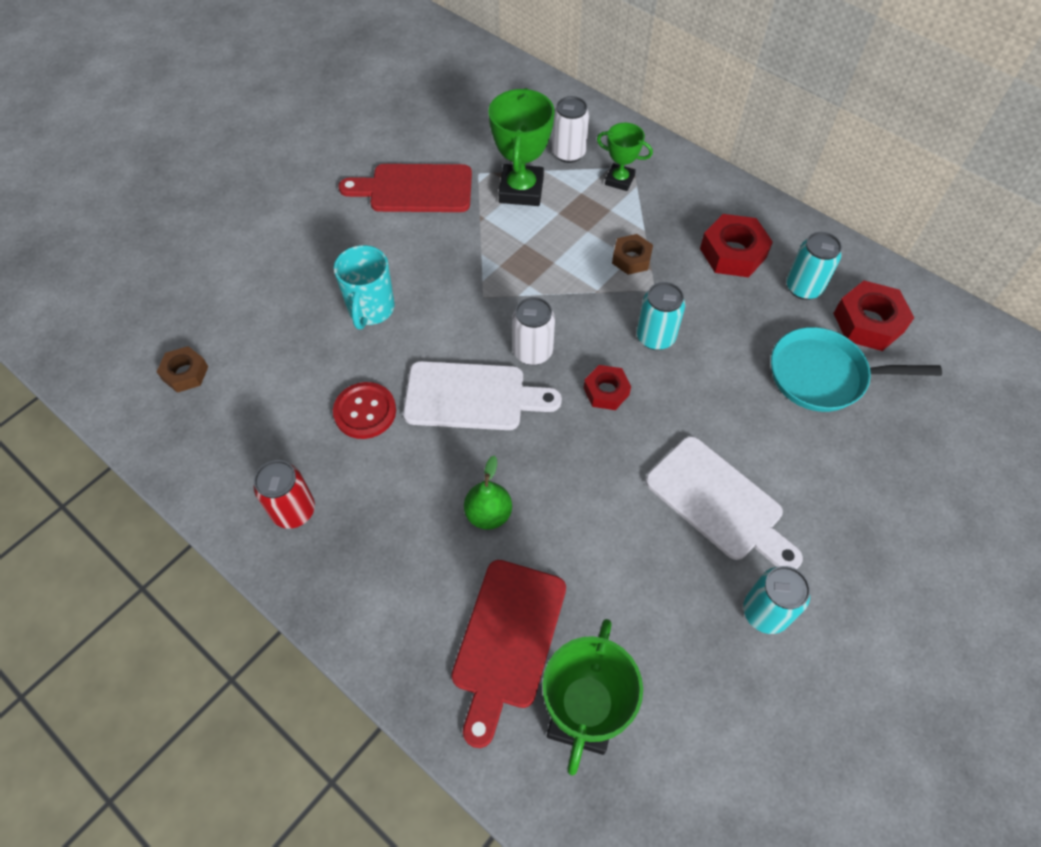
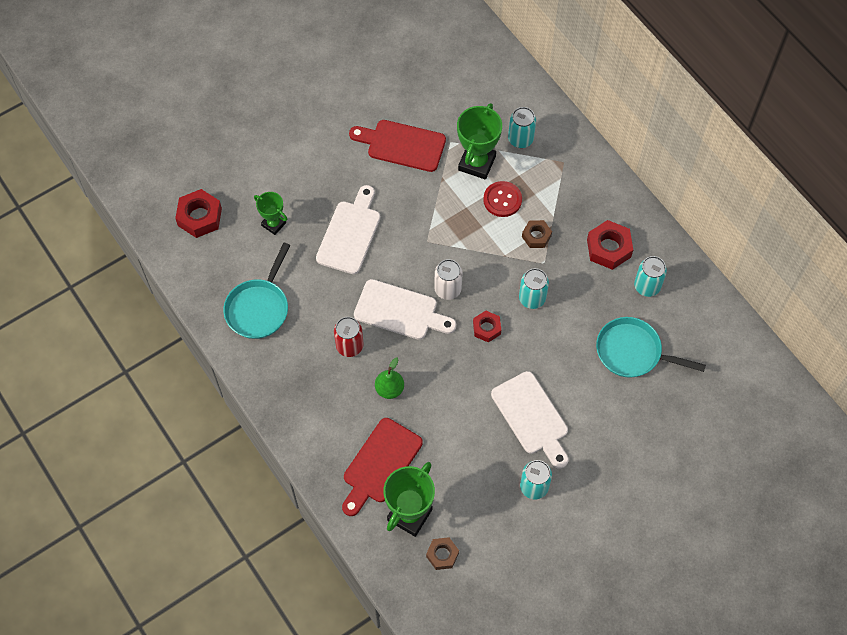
camera: 15 degrees right, 5 degrees up
(185, 373) = (223, 251): brown nut -> brown nut (442, 555)
(254, 441) = (259, 308): none -> turquoise pan
(294, 510) = (274, 358): red can -> red can (349, 346)
(365, 411) = (330, 305): red button -> red button (502, 200)
(371, 309) = (350, 233): turquoise mug -> white cutting board
(568, 153) = (520, 139): white can -> turquoise can
(619, 180) = (550, 171): green trophy -> green trophy (273, 224)
(868, 322) = (680, 322): red nut -> red nut (200, 217)

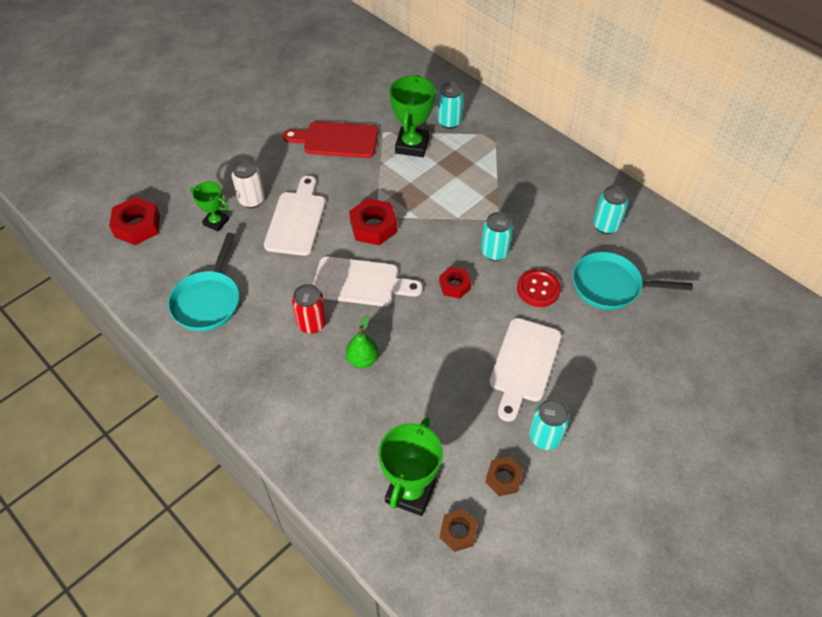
camera: 10 degrees left, 10 degrees down
(380, 464) = (366, 440): red cutting board -> none
(447, 289) = (406, 256): white can -> white can (252, 200)
(502, 200) = (444, 172): red button -> red button (538, 289)
(532, 417) = (524, 364): white cutting board -> white cutting board turned 60 degrees clockwise
(536, 236) = (485, 197): brown nut -> brown nut (503, 478)
(609, 248) = (558, 198): red nut -> red nut (373, 227)

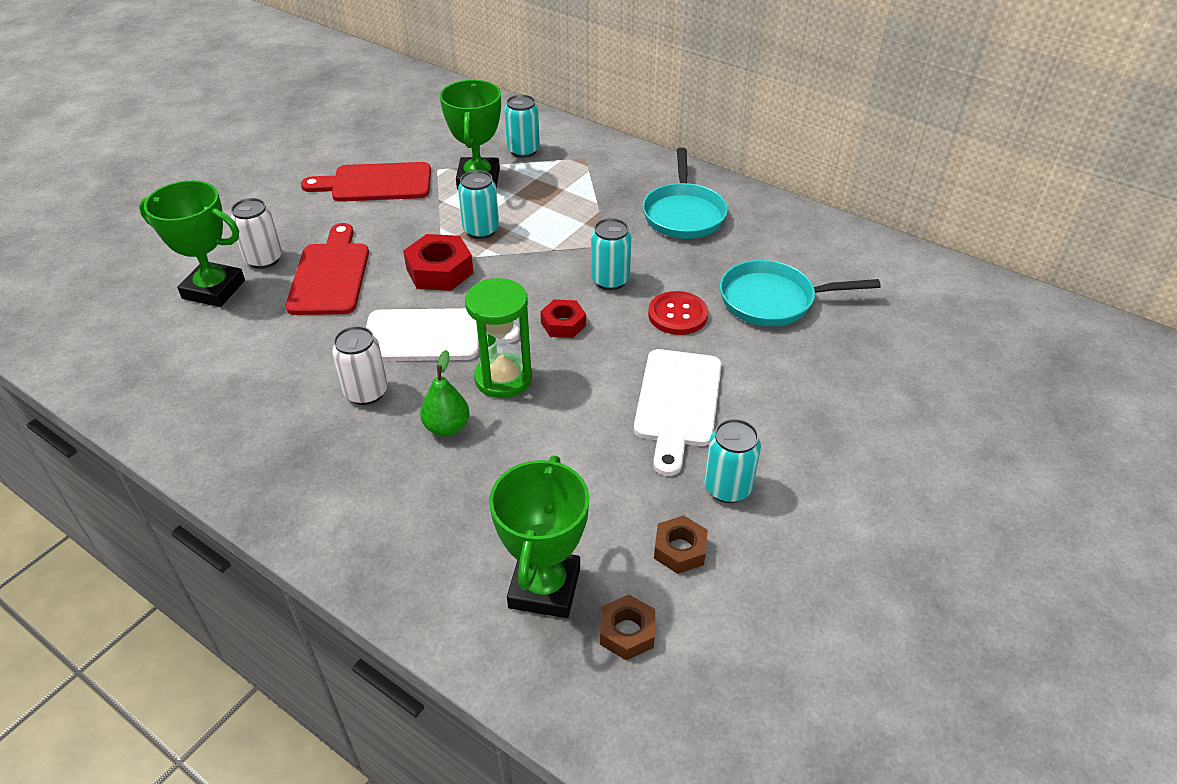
camera: 10 degrees left, 10 degrees down
(137, 226) = (96, 307): red nut -> none
(208, 301) = (208, 384): turquoise pan -> turquoise pan (683, 214)
(216, 222) = (214, 290): green trophy -> green trophy, size x1.69
(296, 220) = (330, 275): white cutting board -> red cutting board
(312, 323) = (366, 392): red can -> white can
(406, 325) = (503, 378): none -> green hourglass
(606, 225) = (749, 236): turquoise can -> turquoise can (481, 230)

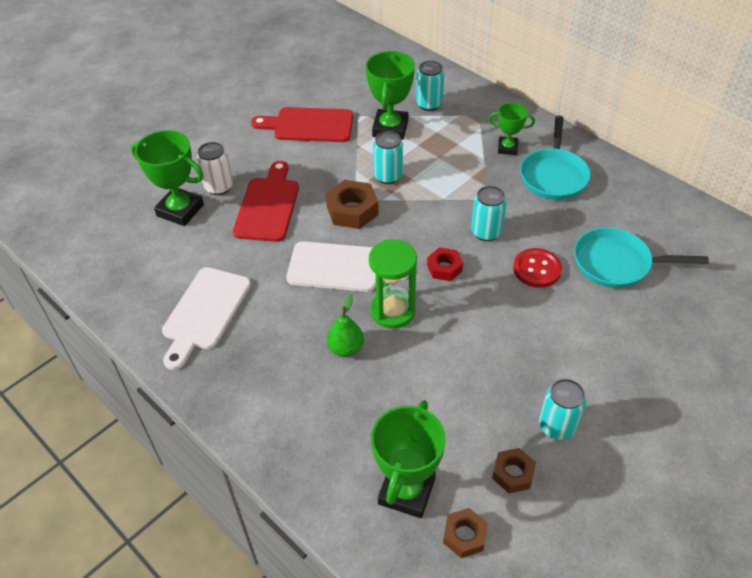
camera: 10 degrees right, 5 degrees up
(366, 392) = (288, 312): white can -> none
(439, 271) = (352, 210): red nut -> brown nut
(624, 189) = (507, 148): none -> green trophy
(677, 403) = (527, 348): white cutting board -> white cutting board (204, 312)

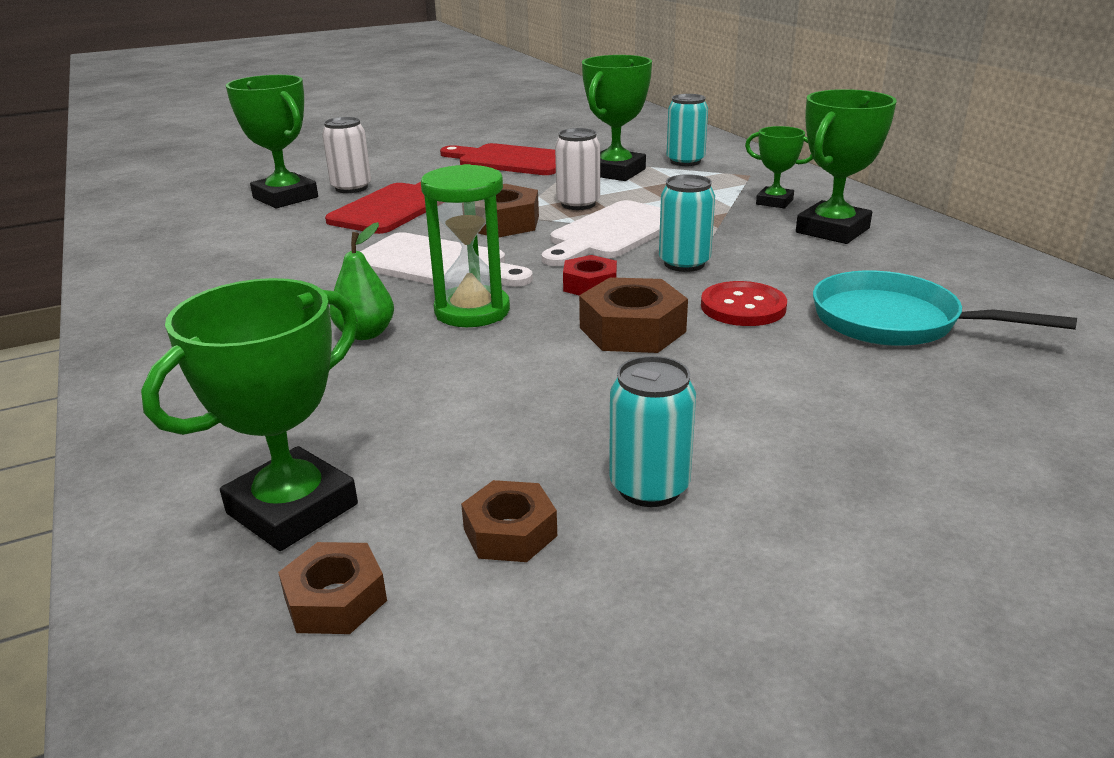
camera: 20 degrees right, 20 degrees down
(204, 312) = (214, 273): white cutting board -> white cutting board (612, 233)
(388, 176) = (578, 204): turquoise can -> white can
(489, 306) = (632, 330): none -> brown nut
(553, 175) = (832, 230): turquoise pan -> green trophy

